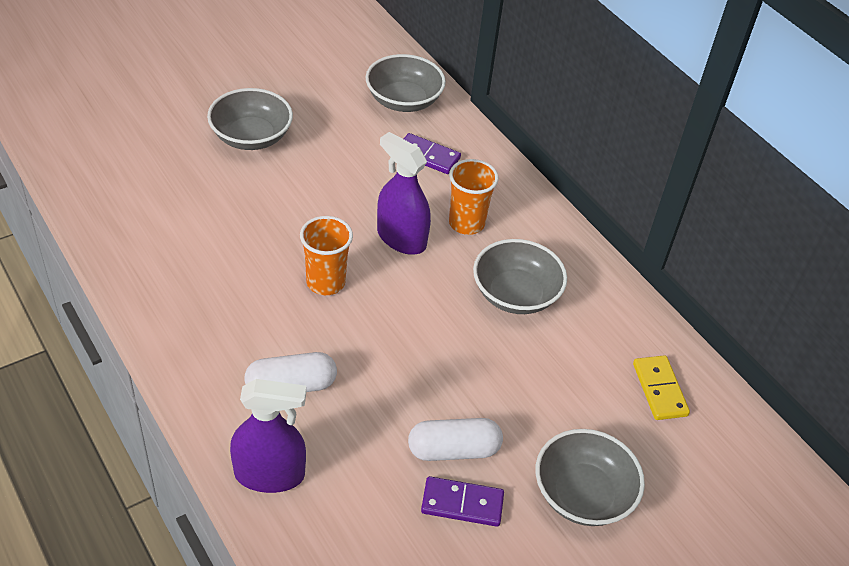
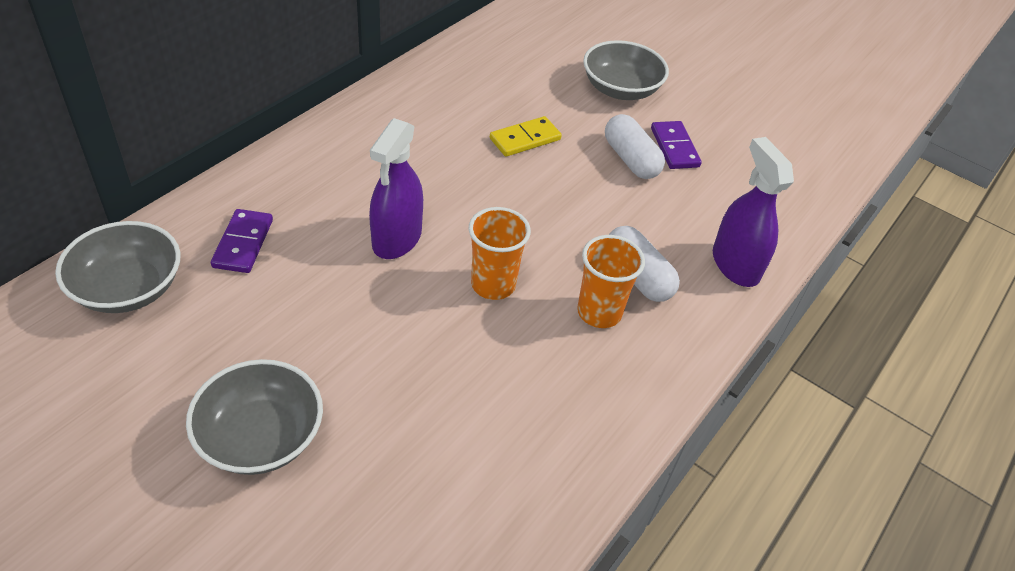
camera: 110 degrees left, 0 degrees up
(466, 223) = (349, 193): orange cup -> orange cup (599, 312)
(515, 294) = (434, 146): grey bowl -> none
(659, 389) = (497, 58): yellow domino -> yellow domino (525, 139)

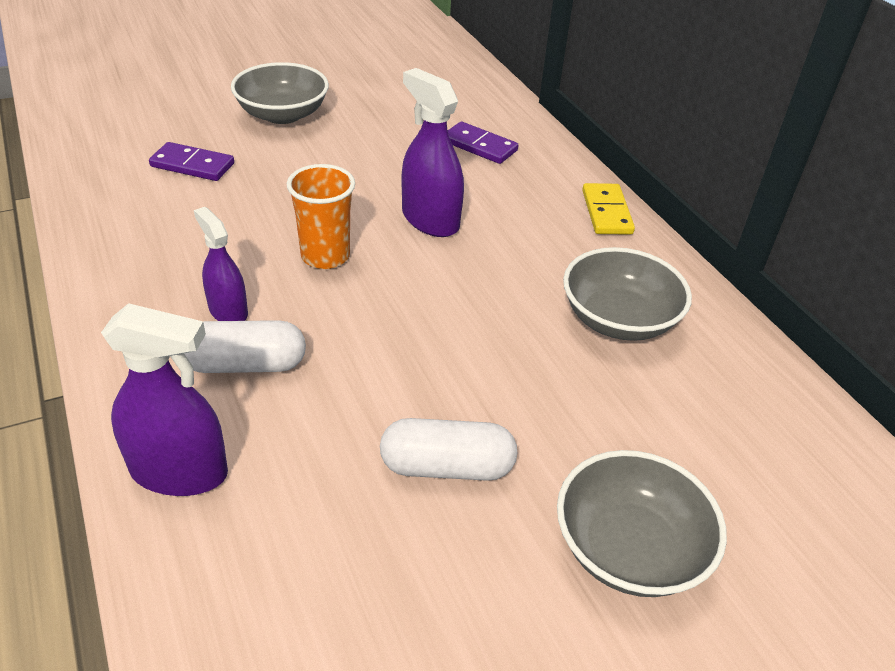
camera: 120 degrees right, 5 degrees down
(128, 288) = (463, 96): grey bowl -> grey bowl (618, 319)
(525, 139) = (543, 371): yellow domino -> yellow domino (607, 212)
(599, 312) = (228, 311): orange cup -> purple spray bottle
(674, 147) = (445, 542): purple domino -> purple domino (192, 165)

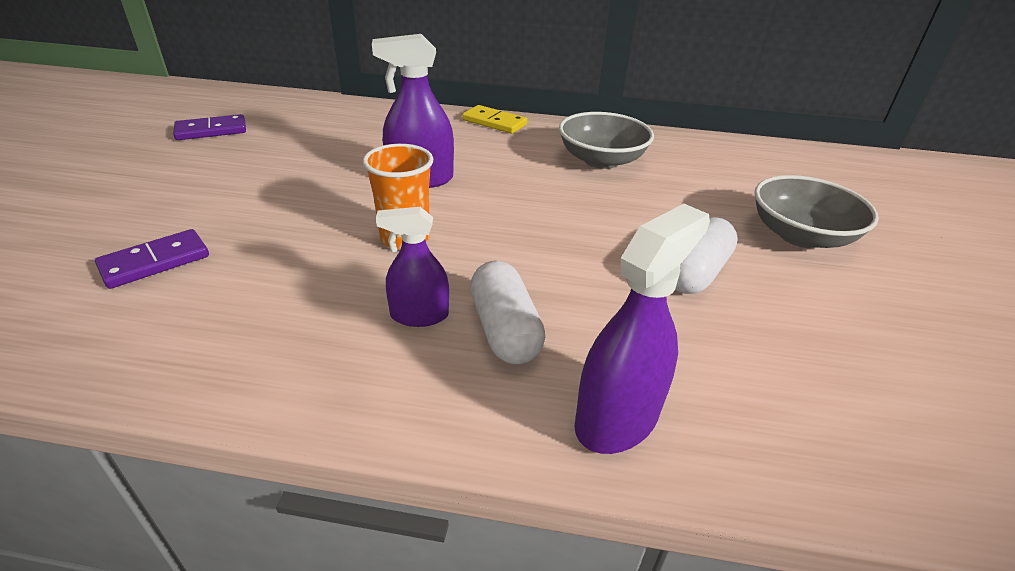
camera: 55 degrees left, 5 degrees down
(245, 364) = (504, 329): white capsule -> white capsule turned 45 degrees counterclockwise
(282, 114) = (164, 187): grey bowl -> none
(479, 146) = (359, 130): purple domino -> purple domino (211, 131)

